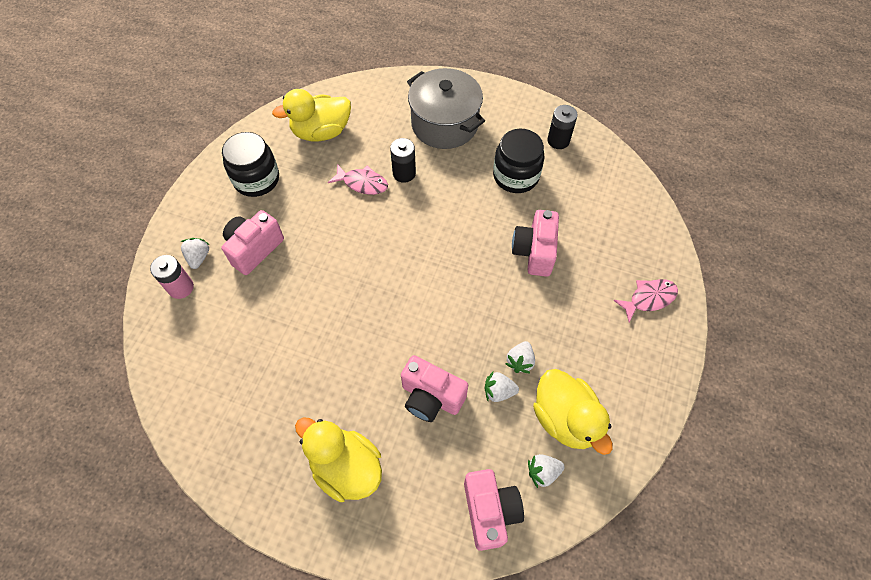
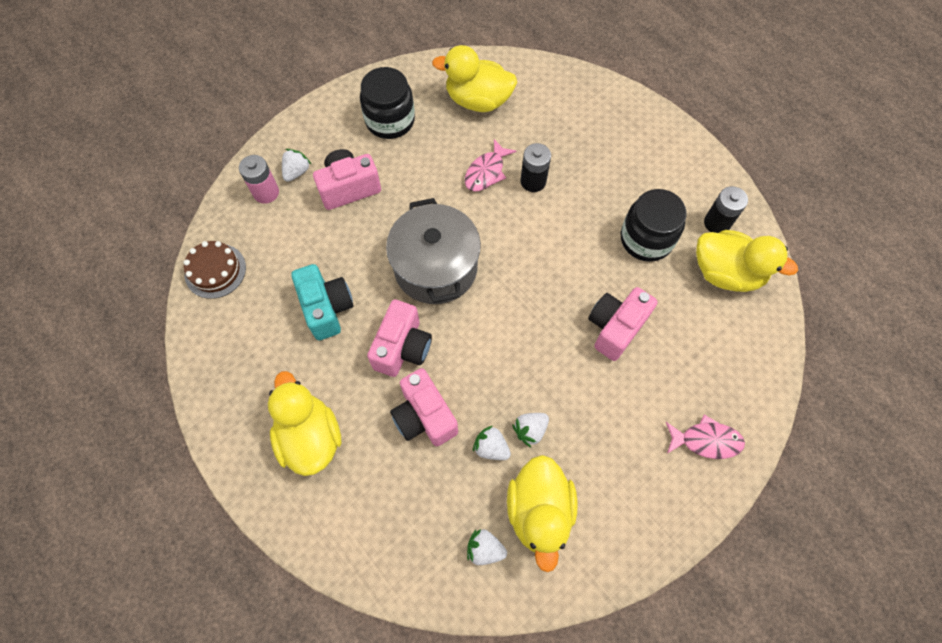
camera: 30 degrees right, 5 degrees up
(173, 375) = (215, 271): none -> brown cake
(295, 355) = (327, 308): none -> turquoise camera
(362, 183) = (486, 172): pink fish -> pink fish turned 75 degrees clockwise
(444, 124) = (606, 148): grey pot -> grey pot (435, 267)
(490, 511) = (412, 555): pink camera -> pink camera (402, 348)
(587, 173) = (726, 273): none -> yellow duck

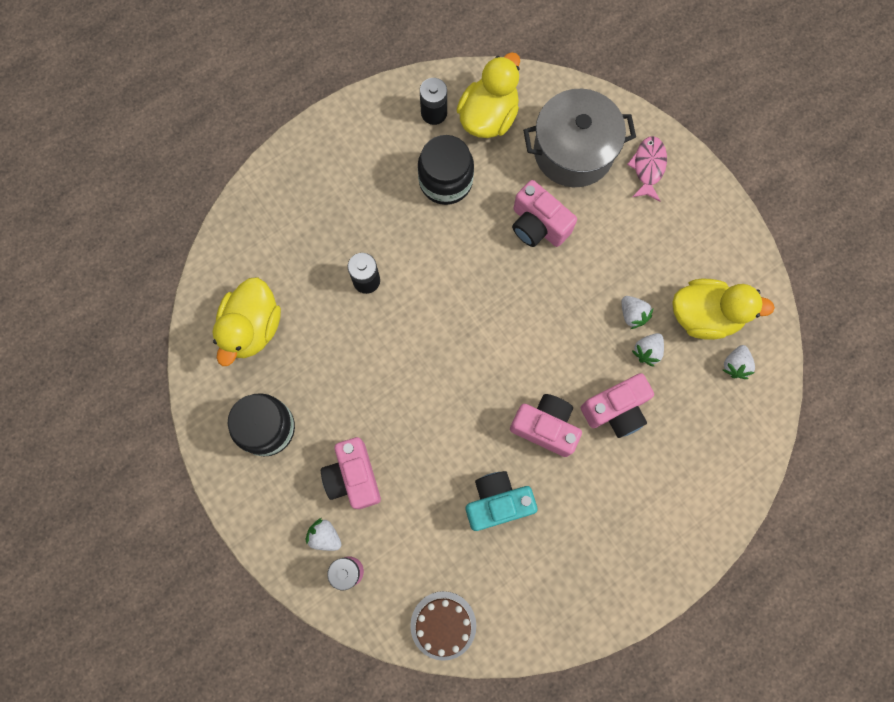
camera: 85 degrees left, 10 degrees up
(310, 437) = (630, 519): yellow duck -> none
(435, 267) = (459, 389): grey pot -> grey pot (573, 151)
(486, 172) = (349, 327): pink fish -> none

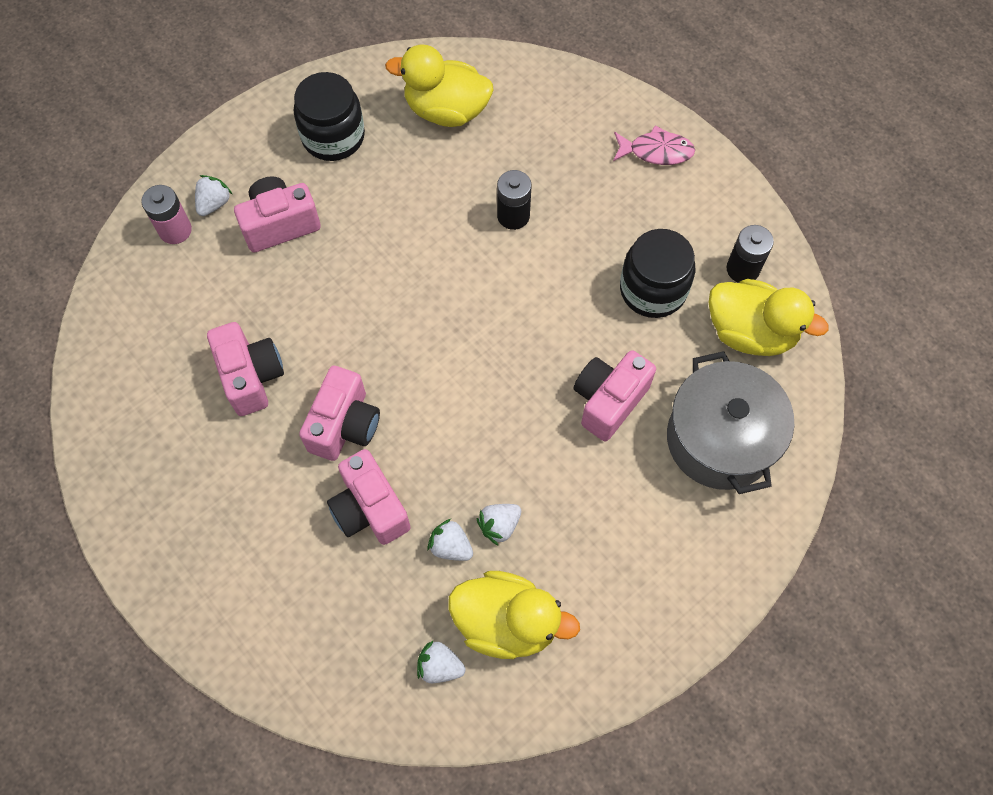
camera: 85 degrees right, 10 degrees down
(443, 625) = (112, 329): brown cake -> none
(497, 502) = (251, 377): turquoise camera -> pink camera
(648, 167) = (714, 538): pink fish -> pink fish (656, 151)
(704, 315) = (507, 622): yellow duck -> yellow duck turned 75 degrees counterclockwise

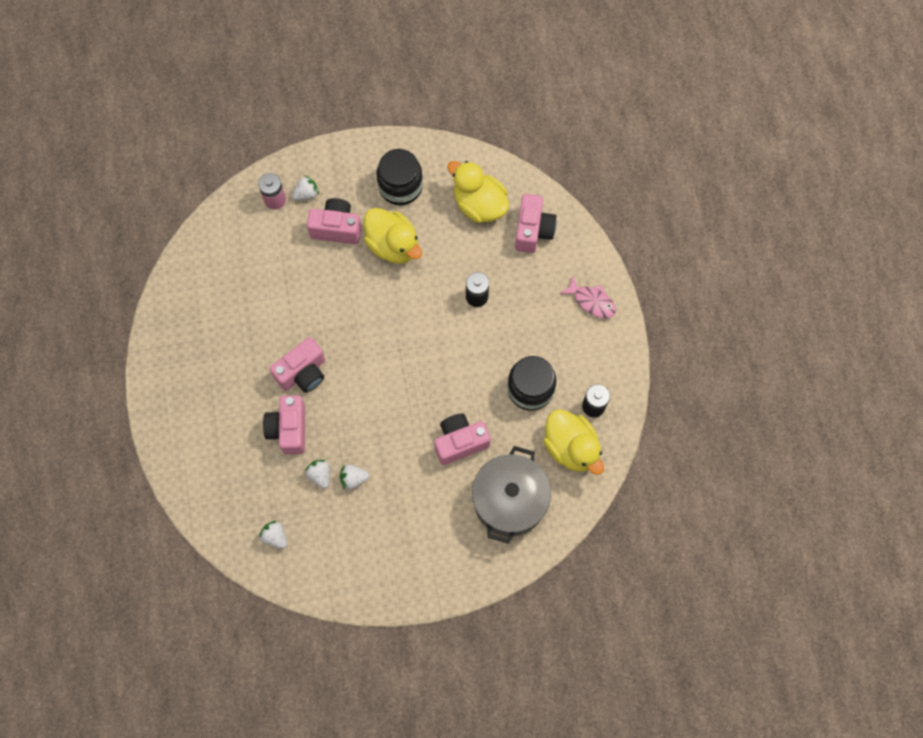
camera: 30 degrees right, 5 degrees up
(251, 377) = (268, 315): pink camera -> pink camera (533, 230)
(507, 622) = (325, 534): yellow duck -> yellow duck (393, 245)

